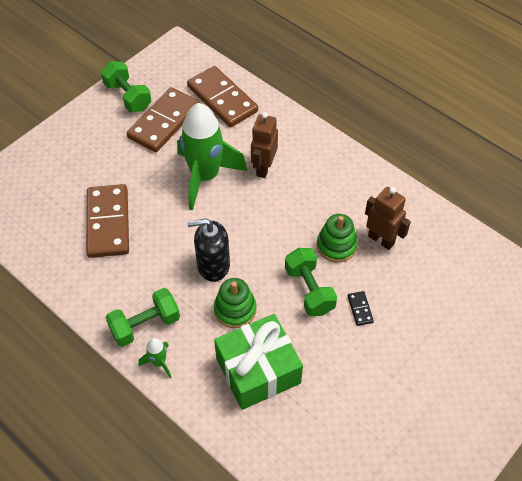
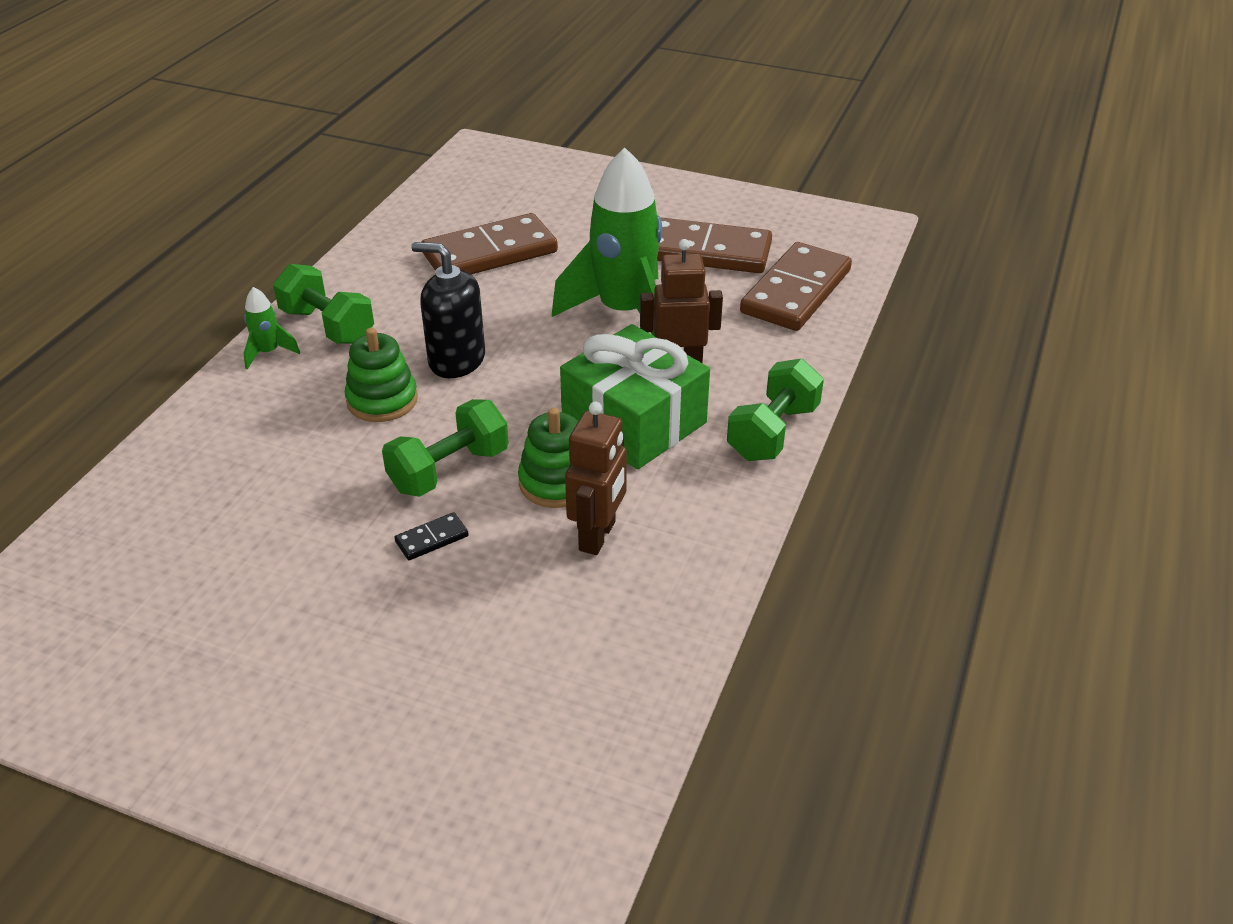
camera: 70 degrees right, 15 degrees down
(128, 96) = (732, 210): green dumbbell -> green dumbbell (773, 432)
(213, 265) = (456, 360): black soap dispenser -> black soap dispenser turned 45 degrees counterclockwise
(258, 370) = (278, 448): green gift -> green gift (634, 422)

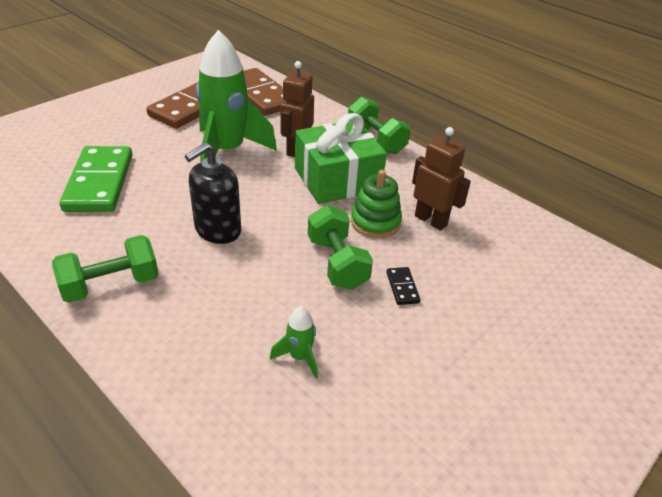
camera: 70 degrees left, 0 degrees up
(268, 352) = (116, 328): green rocket -> green rocket (299, 357)
(382, 400) = (236, 276): green stacking toy -> none
(490, 253) = (100, 182): brown domino -> green domino

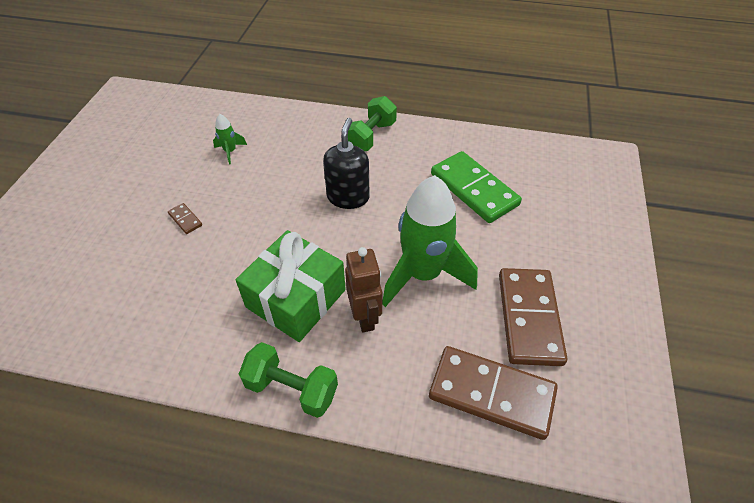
camera: 150 degrees right, 10 degrees up
(337, 263) = (243, 215): green dumbbell -> none
(375, 222) = (232, 266): green stacking toy -> none
(402, 287) = (185, 219): black domino -> brown domino
(431, 220) = (182, 295): brown robot -> none

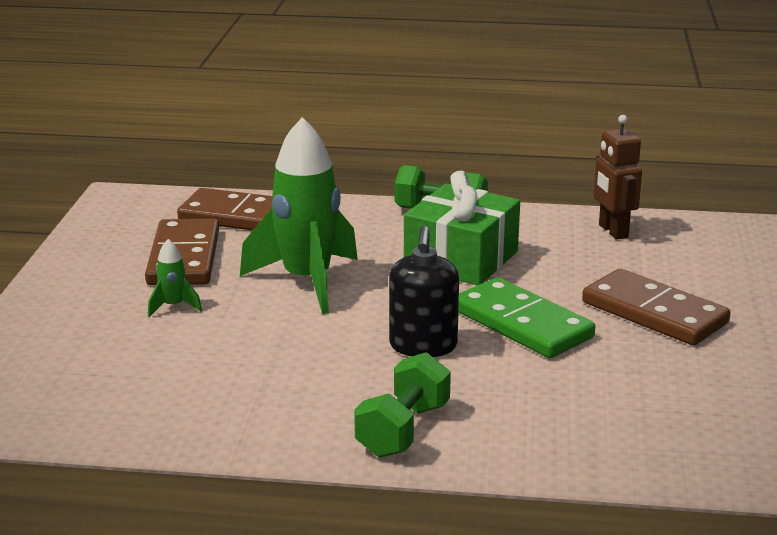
camera: 175 degrees right, 25 degrees down
(185, 219) = (654, 313): brown domino -> brown domino, size x2.46
(230, 151) = (654, 394): green rocket -> green rocket (173, 306)
(365, 317) = (375, 251): brown robot -> brown robot (612, 231)
(473, 189) = (219, 364): green domino -> green domino (522, 323)

